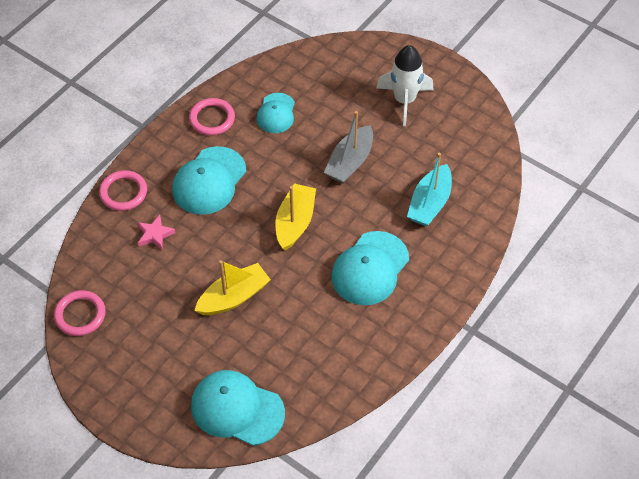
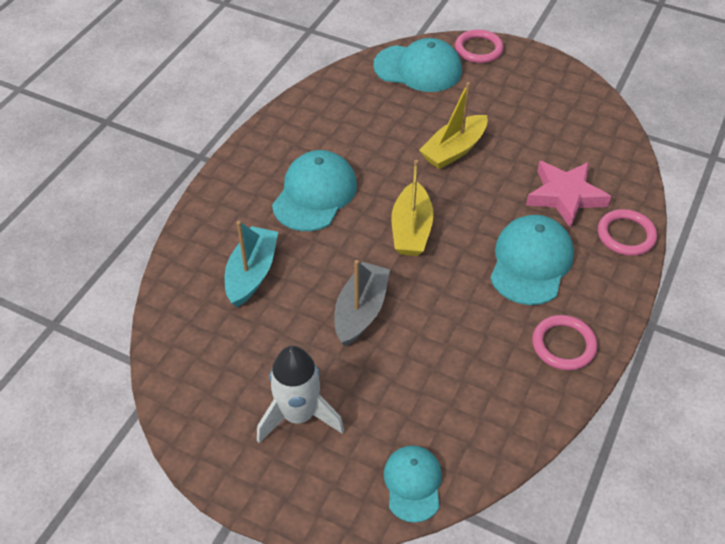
camera: 170 degrees right, 5 degrees down
(80, 315) = (600, 117): pink ring -> pink ring (478, 49)
(155, 234) = (565, 196): pink star -> pink star, size x1.82
(276, 113) = (479, 366): turquoise cap -> turquoise cap (413, 484)

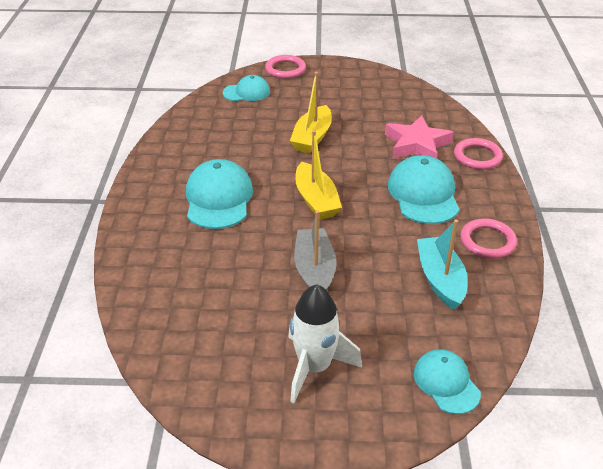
camera: 25 degrees left, 10 degrees down
(252, 273) = (201, 273): turquoise boat -> turquoise boat (440, 279)
(418, 68) = (247, 92): turquoise cap -> turquoise cap, size x0.62

